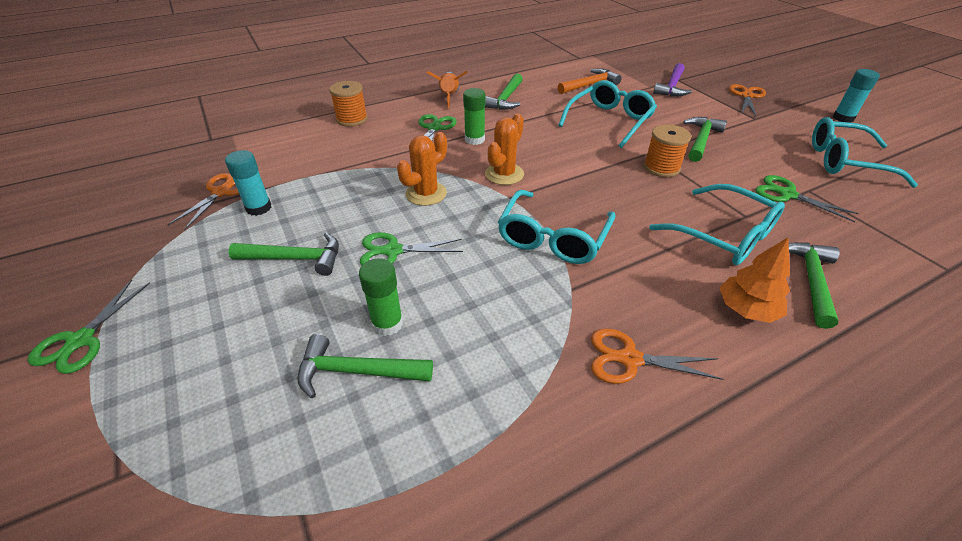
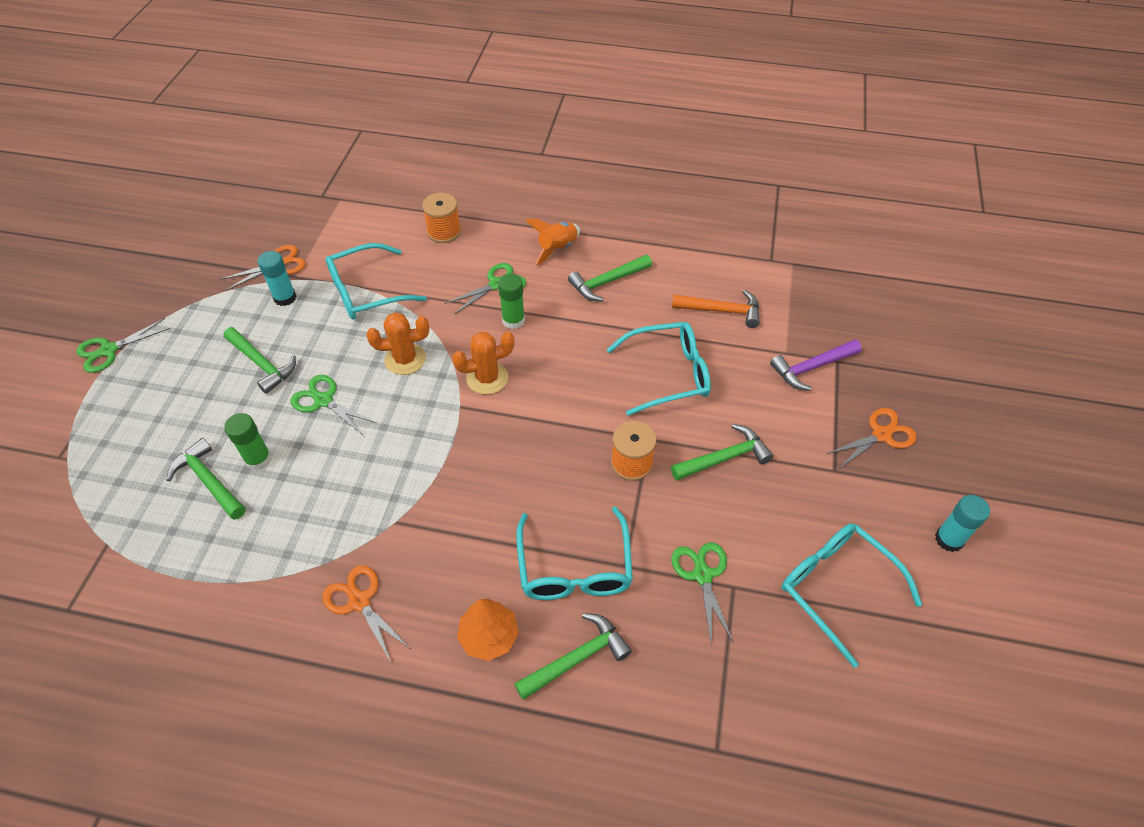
camera: 40 degrees right, 10 degrees up
(553, 237) = (441, 469): turquoise glasses -> turquoise glasses (367, 291)

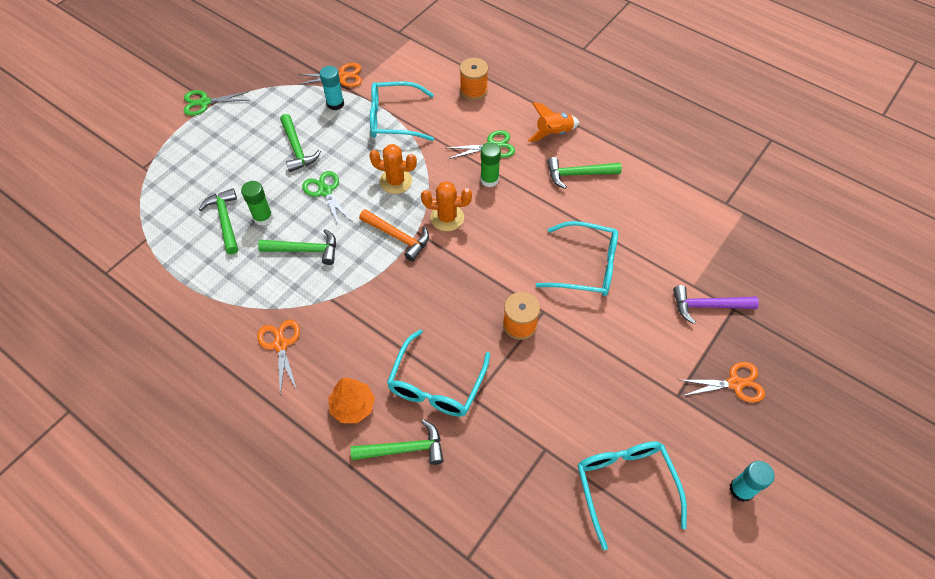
camera: 25 degrees right, 5 degrees up
(702, 575) = (526, 430): green scissors -> none
(722, 311) = (659, 231): orange hammer -> orange hammer (398, 237)
(724, 458) = (594, 349): green hammer -> green hammer (305, 250)

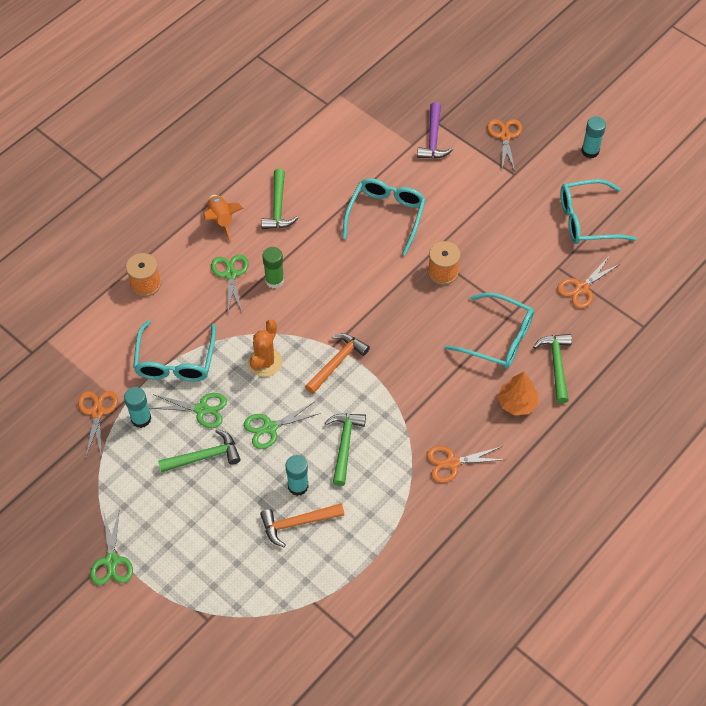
camera: 85 degrees left, 0 degrees up
(225, 220) = (297, 523): green hammer -> orange hammer
(263, 217) = (298, 486): green glue stick -> turquoise glue stick
(344, 142) = (202, 409): none -> green scissors
(447, 218) = (318, 319): orange cactus -> none
(517, 479) = (582, 288): none -> orange scissors

